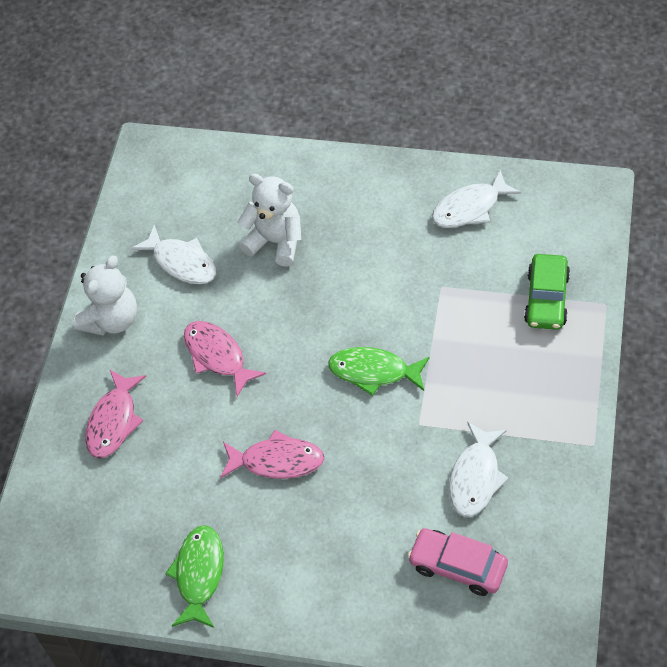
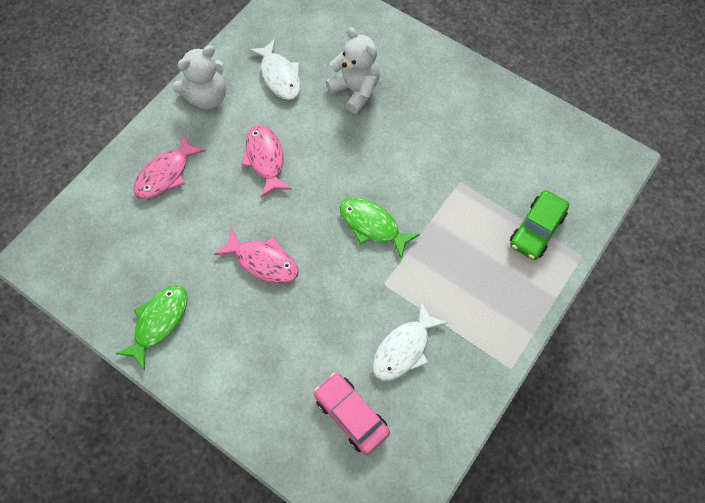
camera: 20 degrees right, 10 degrees up
(470, 208) = (515, 129): white fish -> none

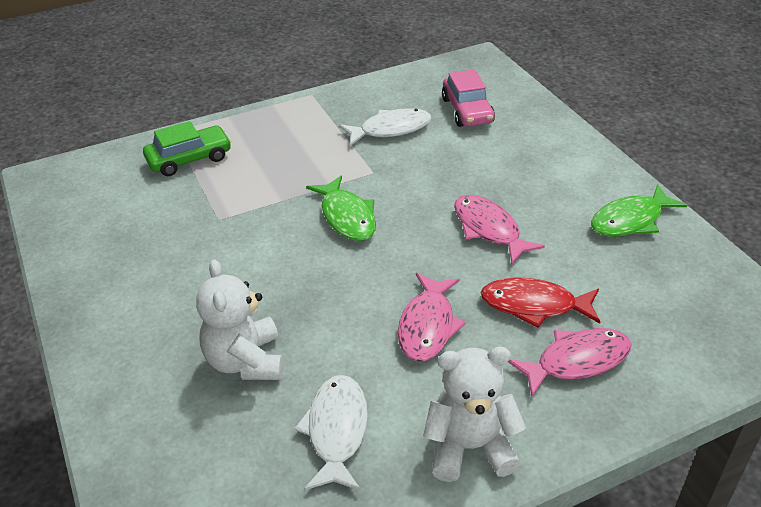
camera: 150 degrees left, 25 degrees down
(205, 205) = (534, 305): none -> red fish

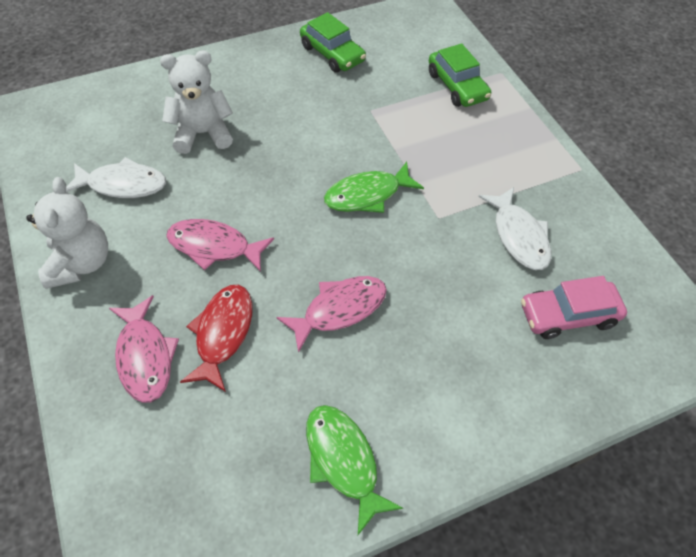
camera: 90 degrees right, 15 degrees up
(110, 253) = (332, 54): none -> green car

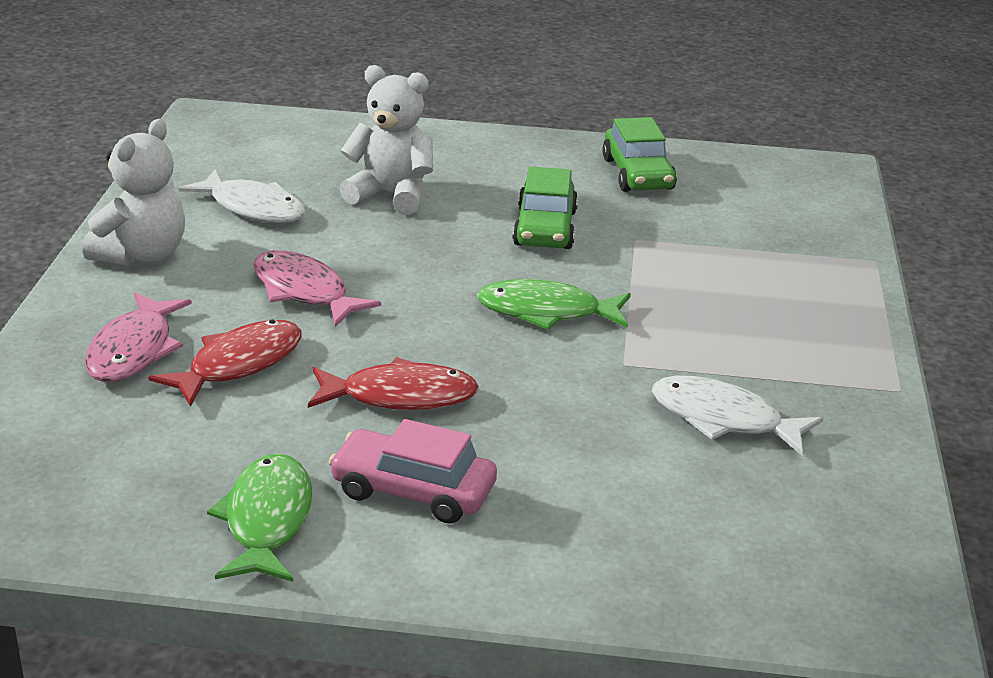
camera: 30 degrees right, 25 degrees down
(339, 309) = (400, 396): pink fish -> red fish
(457, 86) = (790, 253): green car -> green car (545, 228)
(518, 236) = (723, 419): white fish -> white fish turned 105 degrees clockwise
(568, 315) = (714, 517): pink car -> pink car (413, 491)

